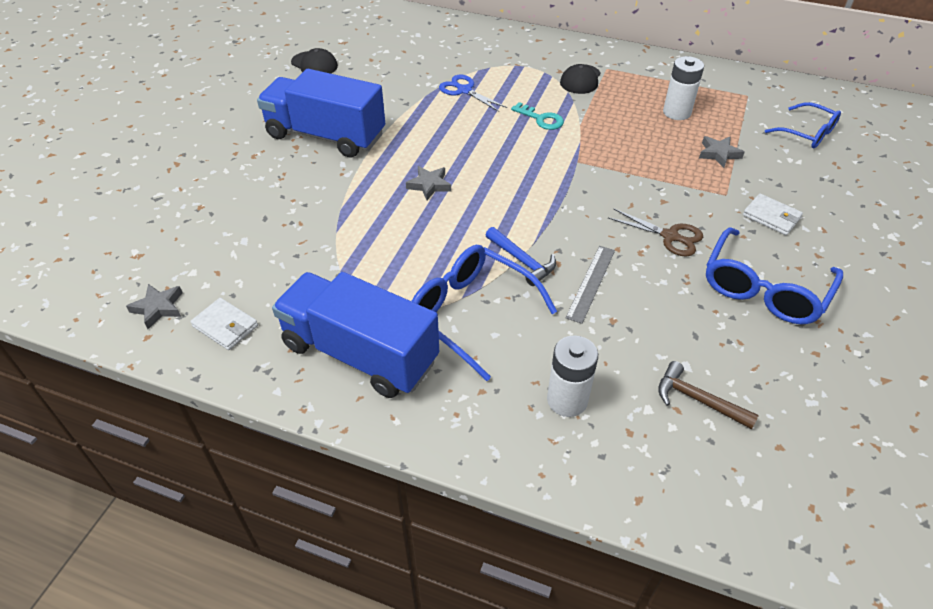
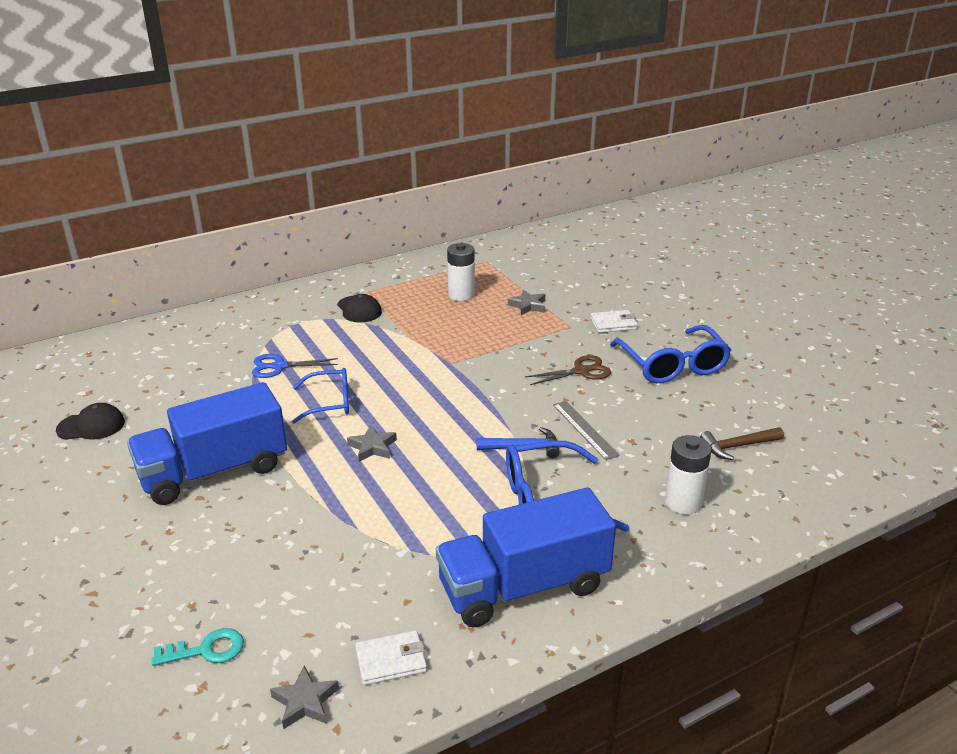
camera: 50 degrees left, 15 degrees down
(541, 119) = (377, 351): turquoise key -> turquoise key (207, 650)
(807, 133) = (555, 265): blue glasses -> blue glasses (330, 403)

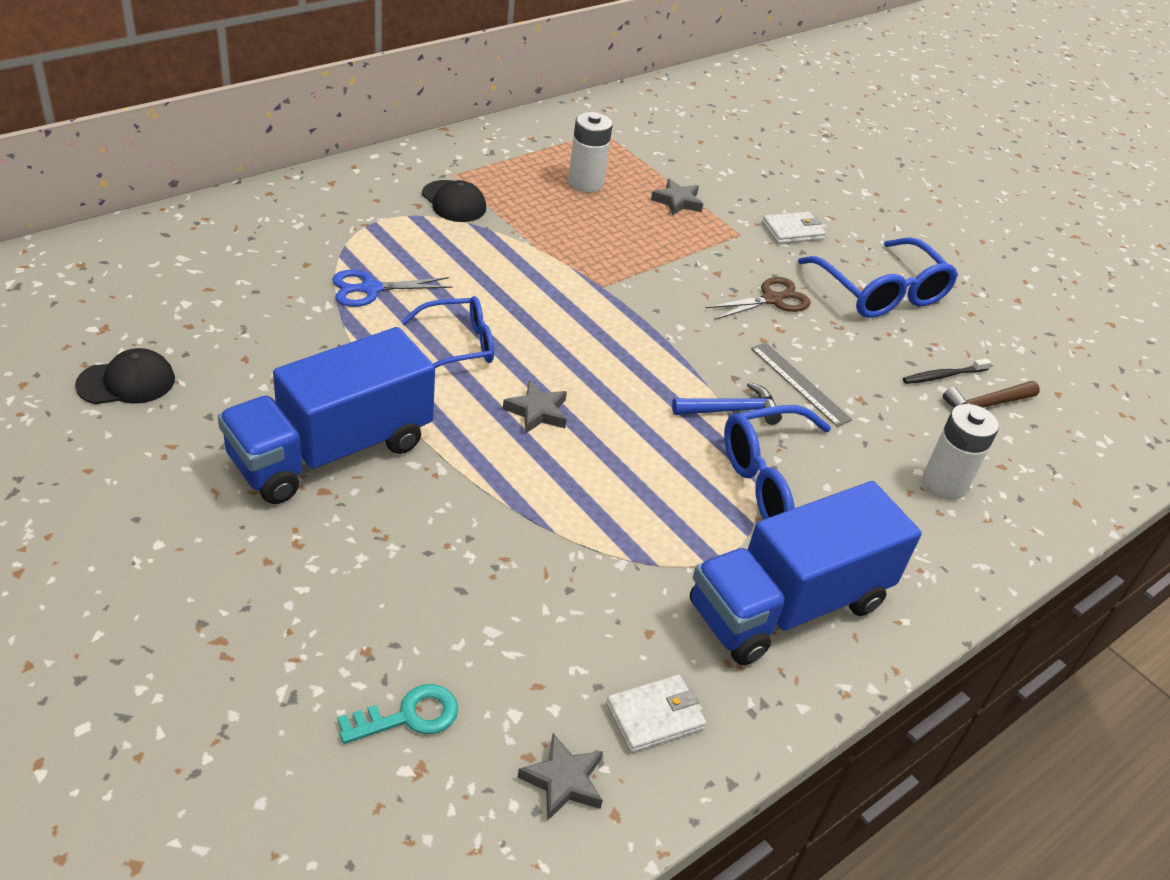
camera: 15 degrees left, 10 degrees up
(706, 424) = (942, 376): none -> black toothbrush

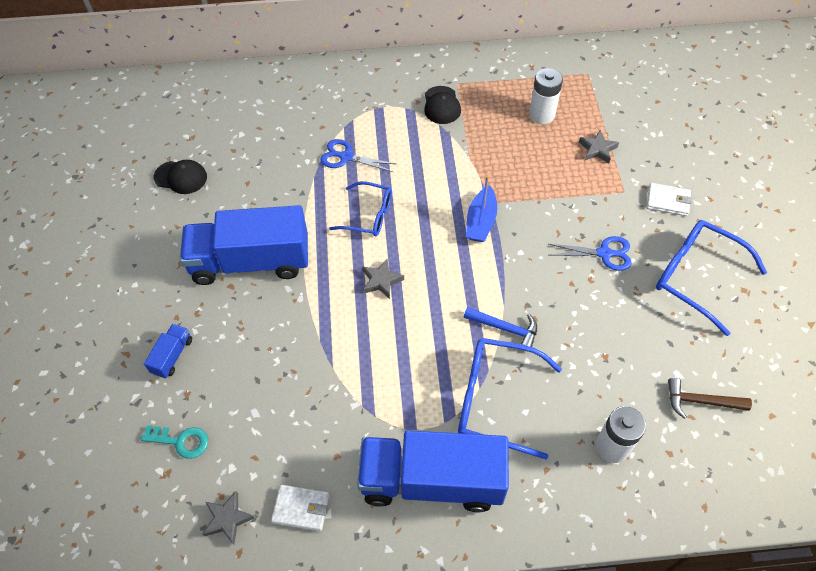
camera: 40 degrees right, 15 degrees up
(302, 612) = (172, 356): none -> blue truck
(607, 309) = (481, 221): none -> blue boat
(772, 299) = (604, 253): brown scissors -> blue scissors
(799, 383) = (570, 327): grey ruler -> none
(881, 292) = (696, 277): blue glasses -> blue glasses turned 120 degrees clockwise
(942, 376) = (686, 363): black toothbrush -> none

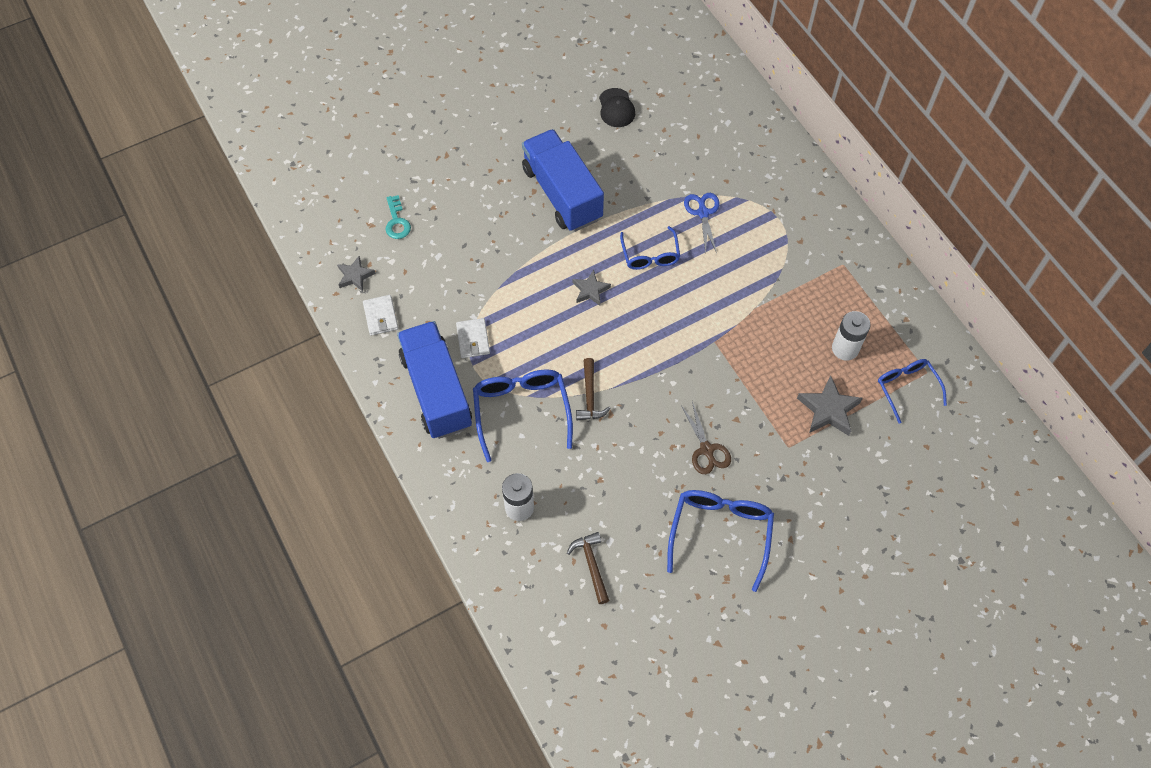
camera: 65 degrees right, 5 degrees up
(172, 356) = (458, 183): blue truck -> none
(441, 105) = (807, 262): black cap -> none
(481, 221) = (689, 341): blue boat -> none
(505, 328) = (590, 396): blue hammer -> brown hammer
(597, 91) = (906, 388): none -> blue glasses
(597, 149) = (828, 409): grey star -> grey star, size x1.56
(604, 253) = (706, 450): blue scissors -> brown scissors
(667, 201) = (797, 488): white wallet -> white wallet (473, 339)

